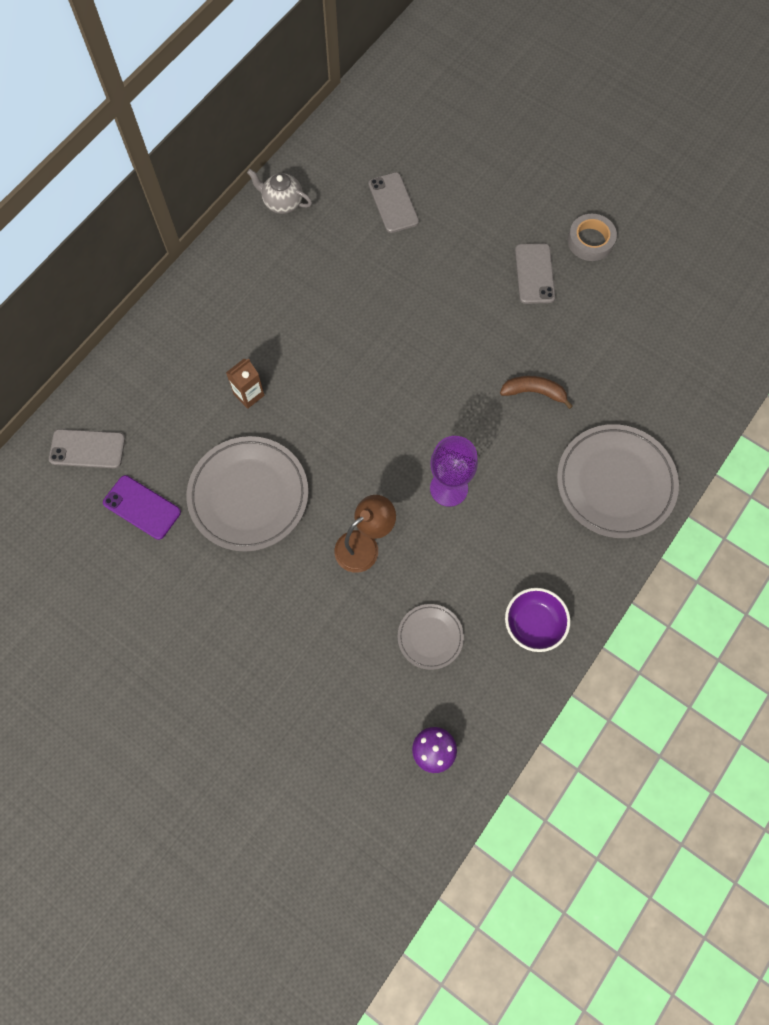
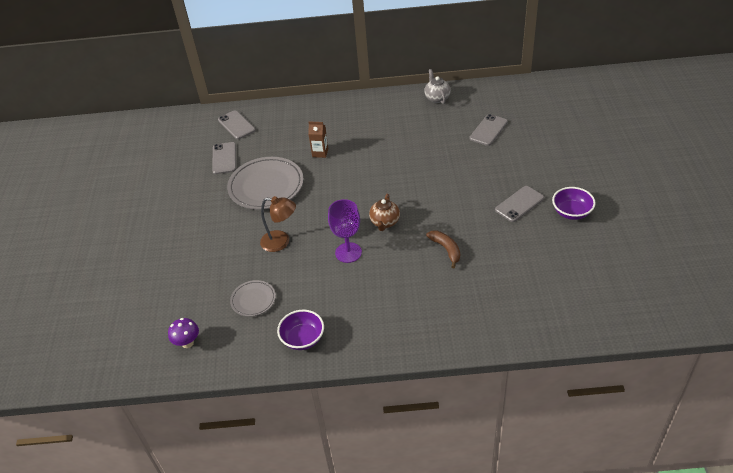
camera: 55 degrees right, 25 degrees down
(142, 507) = (224, 158): purple phone -> grey phone
(437, 418) = (385, 222): none -> brown teapot
(590, 241) = (571, 212): grey tape -> purple bowl
(615, 483) = (430, 320): grey plate -> none

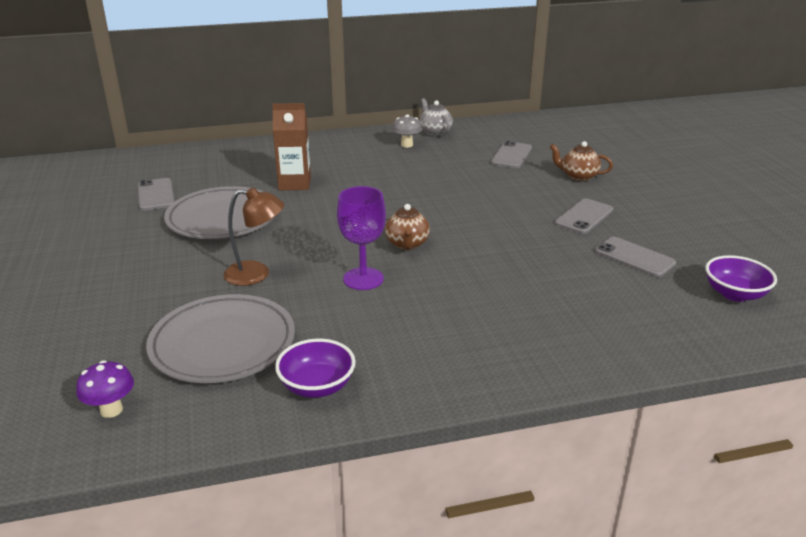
camera: 15 degrees left, 15 degrees down
(236, 125) = (170, 164): grey phone -> grey phone (634, 257)
(253, 300) = (223, 344): grey plate -> grey plate, size x1.92
(320, 153) = (295, 184): brown carton -> brown carton, size x1.54
(411, 112) = (407, 145): none -> grey mushroom
(446, 249) = (506, 266): brown banana -> none
(532, 159) = (578, 176): none -> brown teapot
(571, 212) = (655, 220): purple bowl -> purple bowl (735, 294)

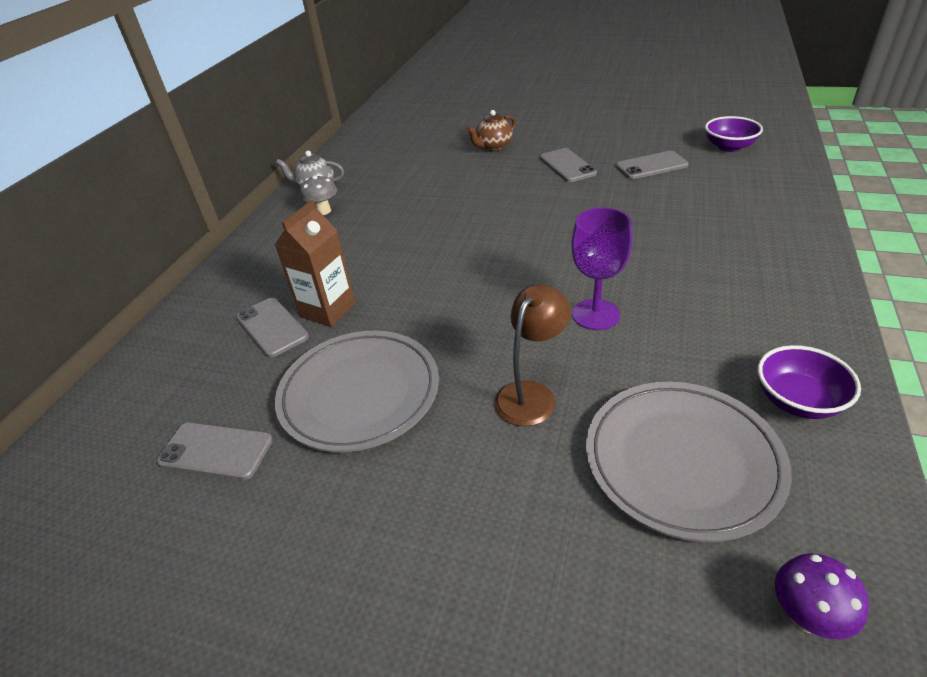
camera: 55 degrees left, 10 degrees up
(407, 244) = (544, 268): brown teapot -> none
(511, 155) = (417, 164): grey phone -> grey phone (272, 327)

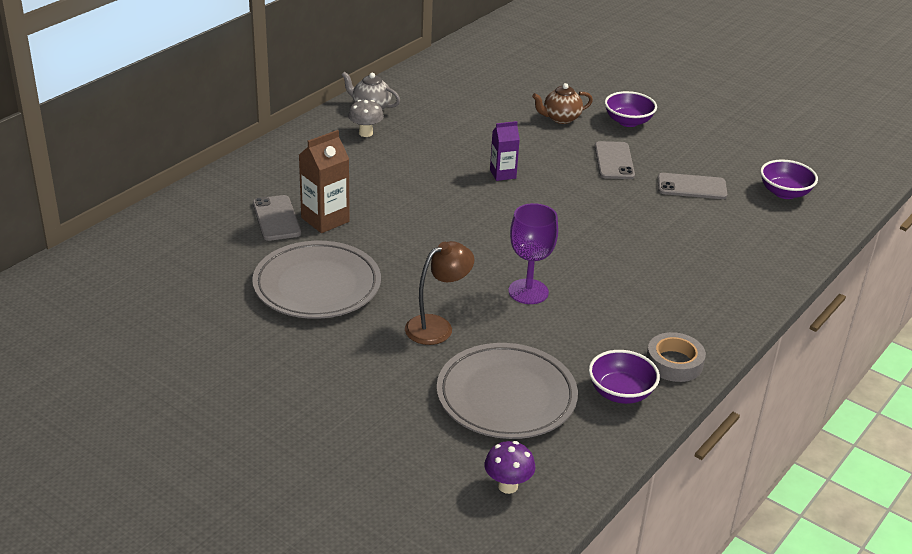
camera: 15 degrees right, 5 degrees down
(216, 451) = (203, 288): grey phone -> none
(479, 207) = (503, 174): none -> purple carton
(551, 133) = (628, 121): none -> purple bowl
(811, 340) = (674, 363): none -> grey tape

